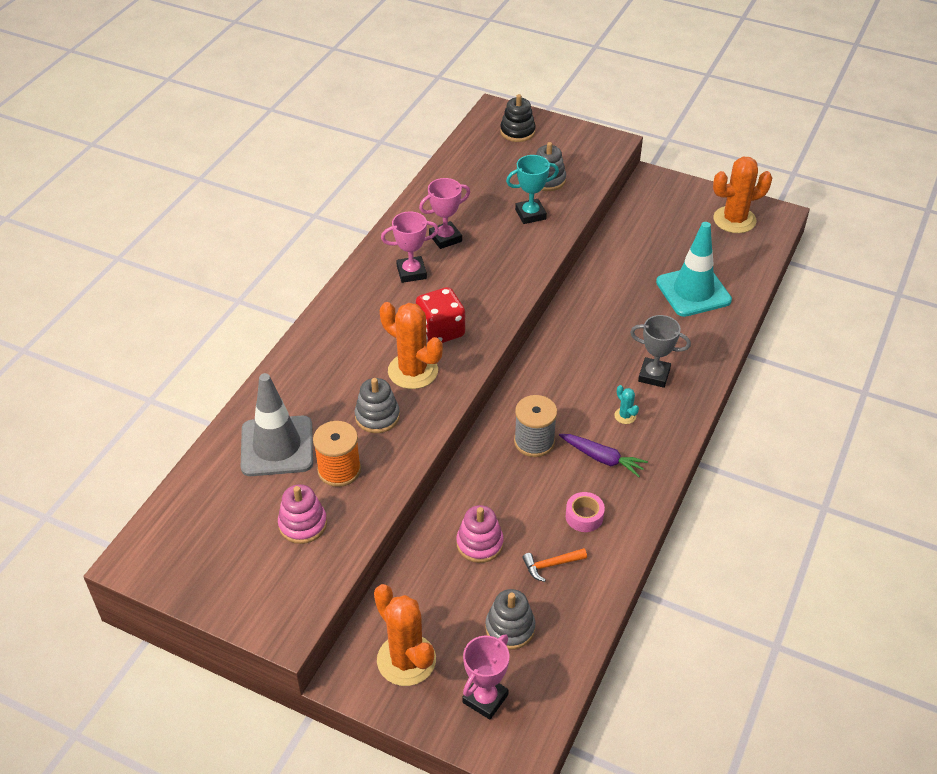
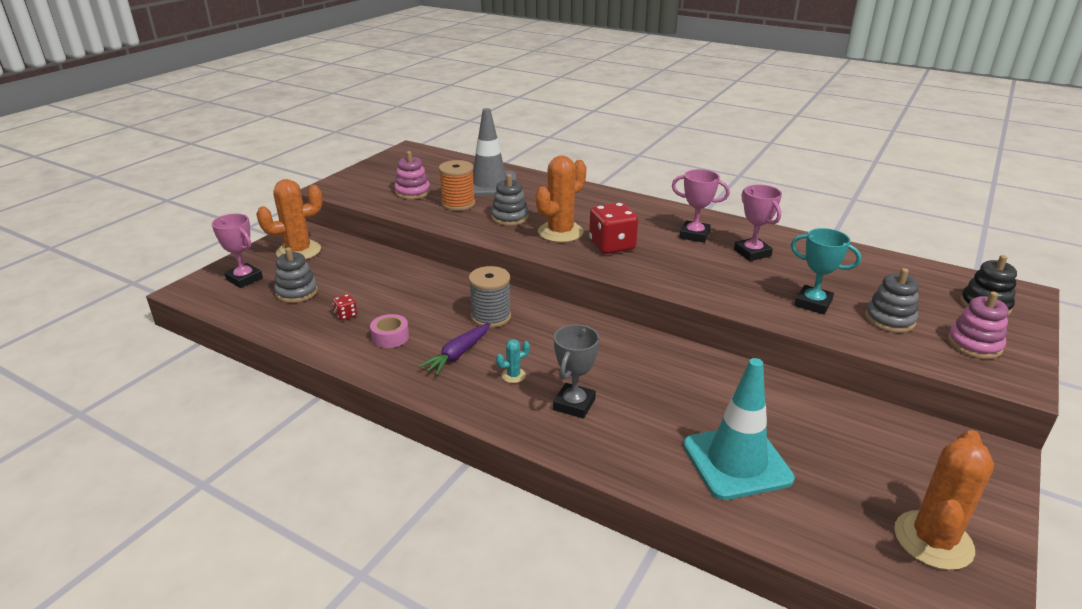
camera: 95 degrees right, 15 degrees down
(411, 272) = (694, 235): pink trophy -> pink trophy turned 60 degrees counterclockwise
(479, 543) = (386, 283): pink stacking toy -> pink stacking toy (974, 345)
(530, 214) = (813, 303): turquoise trophy -> turquoise trophy turned 45 degrees counterclockwise
(551, 565) = (346, 315): orange hammer -> red dice
(734, 220) = (933, 540): orange cactus -> orange cactus turned 45 degrees clockwise

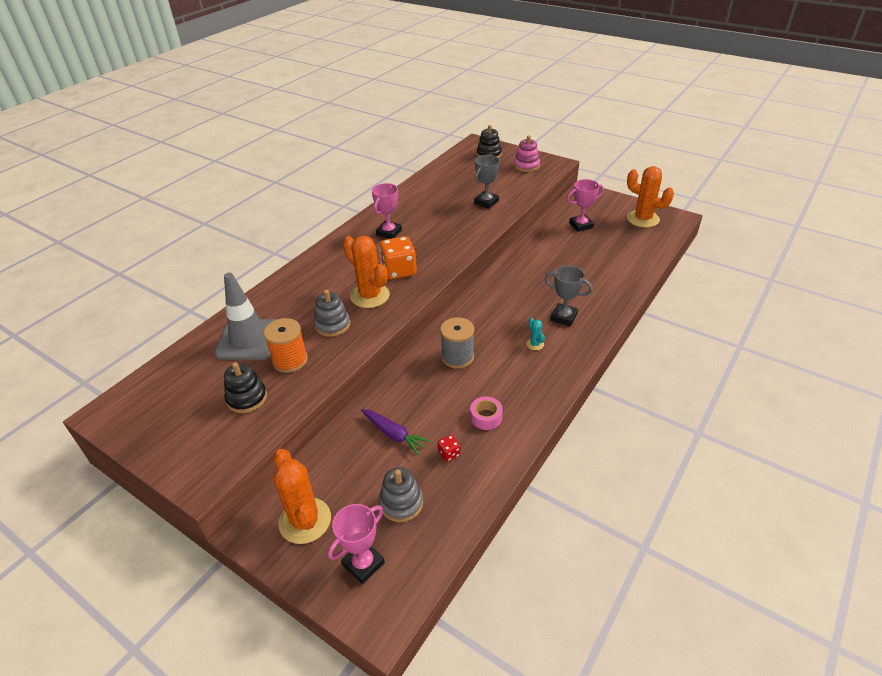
camera: 85 degrees left, 10 degrees up
(412, 192) = (247, 398): pink stacking toy -> black stacking toy
(458, 354) = (510, 374): purple carrot -> purple carrot (394, 434)
(612, 246) = (399, 271): red dice -> orange dice
(736, 462) = (604, 262): turquoise traffic cone -> none
(752, 253) = (420, 213): pink trophy -> pink trophy (581, 225)
(813, 303) = (486, 202): turquoise trophy -> grey trophy
(889, 319) = (503, 183): grey stacking toy -> none

